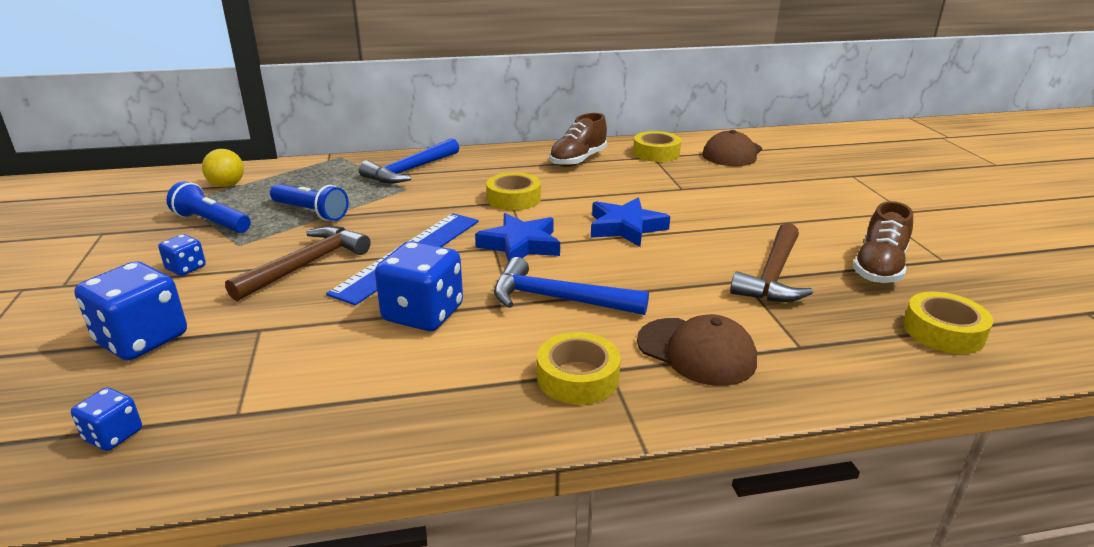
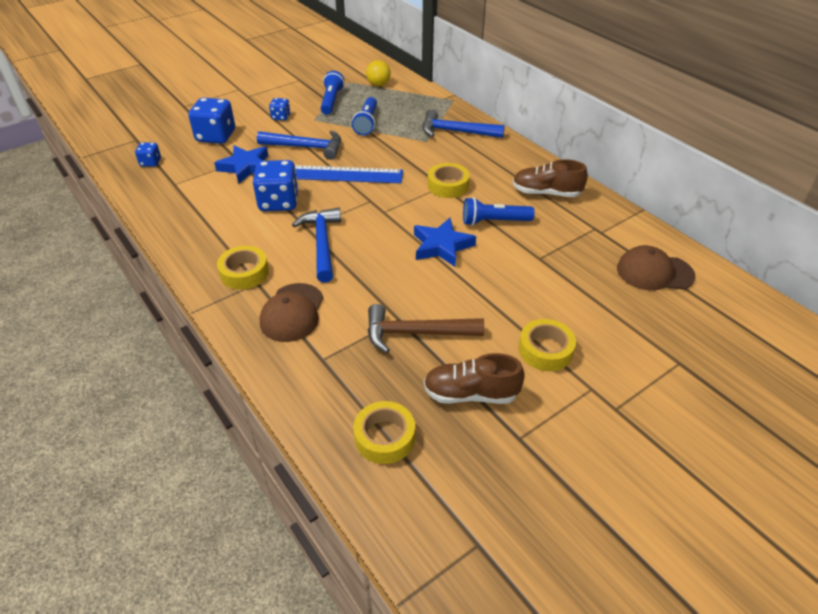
camera: 65 degrees right, 15 degrees up
(306, 265) = (306, 147): brown hammer -> blue hammer
(520, 245) = (381, 209): blue star -> blue star (246, 167)
(604, 193) = (494, 221): none -> blue flashlight
(656, 153) = (605, 228): yellow tape -> yellow tape (545, 350)

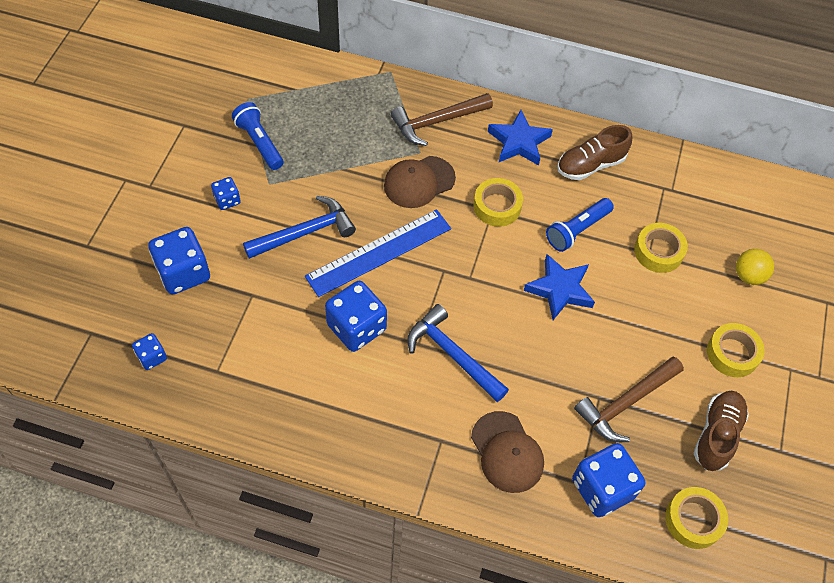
camera: 40 degrees left, 15 degrees up
(244, 273) = (417, 437): yellow tape -> yellow tape (658, 251)
(246, 167) = (270, 300): blue star -> blue star (519, 142)
(335, 373) = (602, 488): none -> blue dice
(367, 123) = (333, 158): blue flashlight -> none
(378, 84) = (286, 87): yellow ball -> yellow ball (748, 276)
(456, 131) = (437, 122): blue hammer -> brown hammer
(470, 394) = (716, 435): brown shoe -> brown shoe turned 150 degrees clockwise
(654, 272) = (745, 214): brown cap -> brown cap (419, 182)

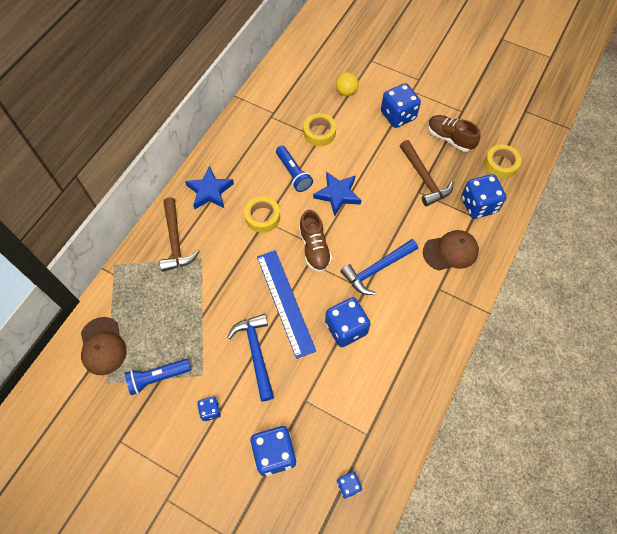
camera: 75 degrees left, 5 degrees up
(419, 182) = (228, 264): brown cap -> brown cap (103, 346)
(590, 165) = (242, 153): brown shoe -> brown shoe (314, 248)
(732, 353) = (398, 115): yellow tape -> blue dice

